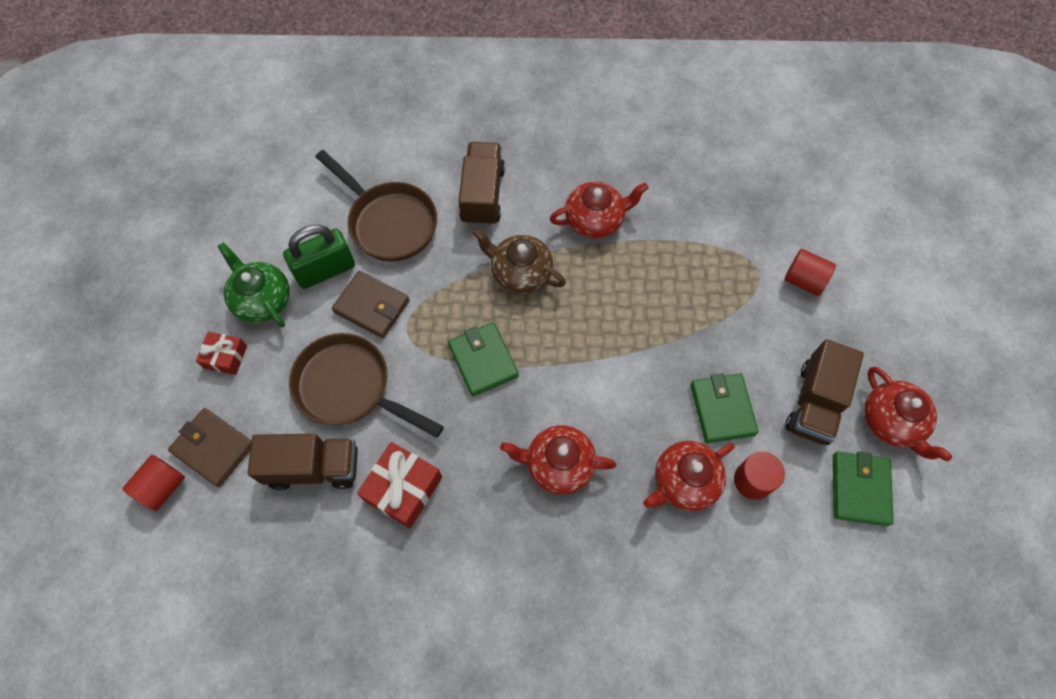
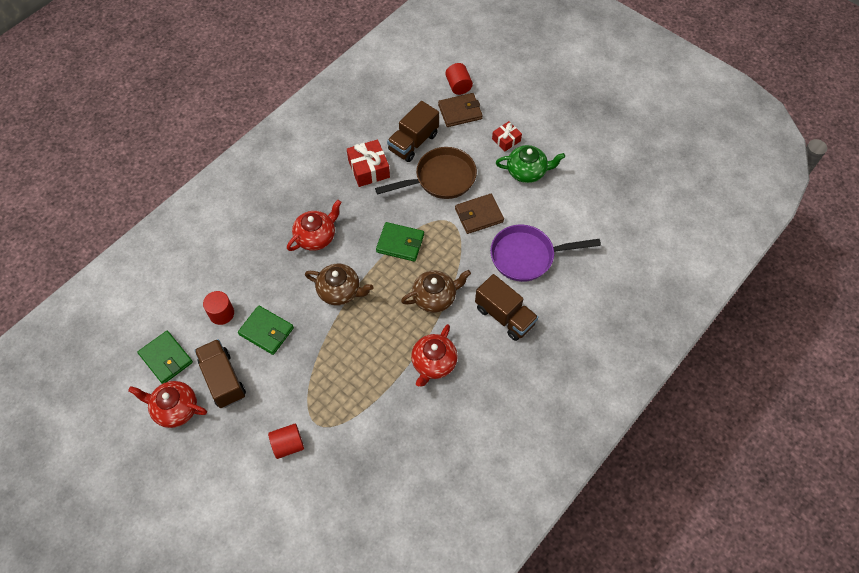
camera: 130 degrees right, 5 degrees down
(325, 270) = (521, 208): green padlock -> none
(389, 222) = (527, 256): brown pan -> purple pan
(602, 374) = (340, 291): none -> brown teapot
(684, 482) = (253, 283): red teapot -> none

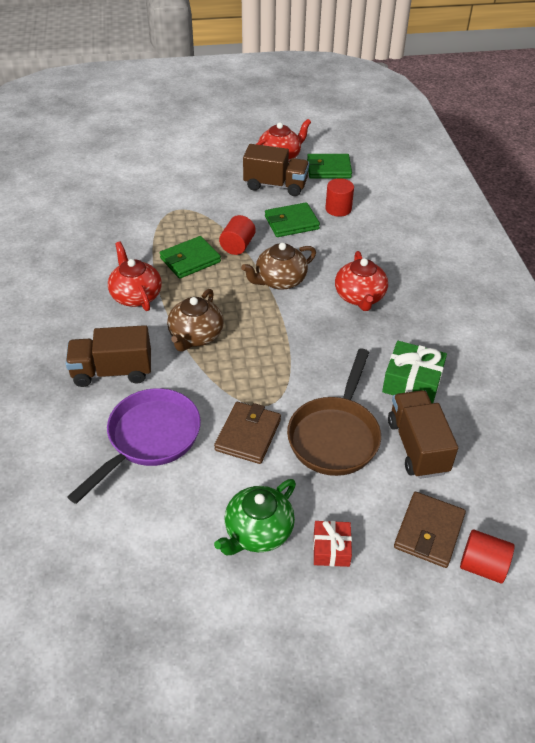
camera: 130 degrees right, 15 degrees down
(288, 445) = (181, 190): red cylinder -> red cylinder (237, 246)
(368, 169) = (412, 382): red gift -> green gift
(400, 243) = (285, 349): green wallet -> green wallet (190, 260)

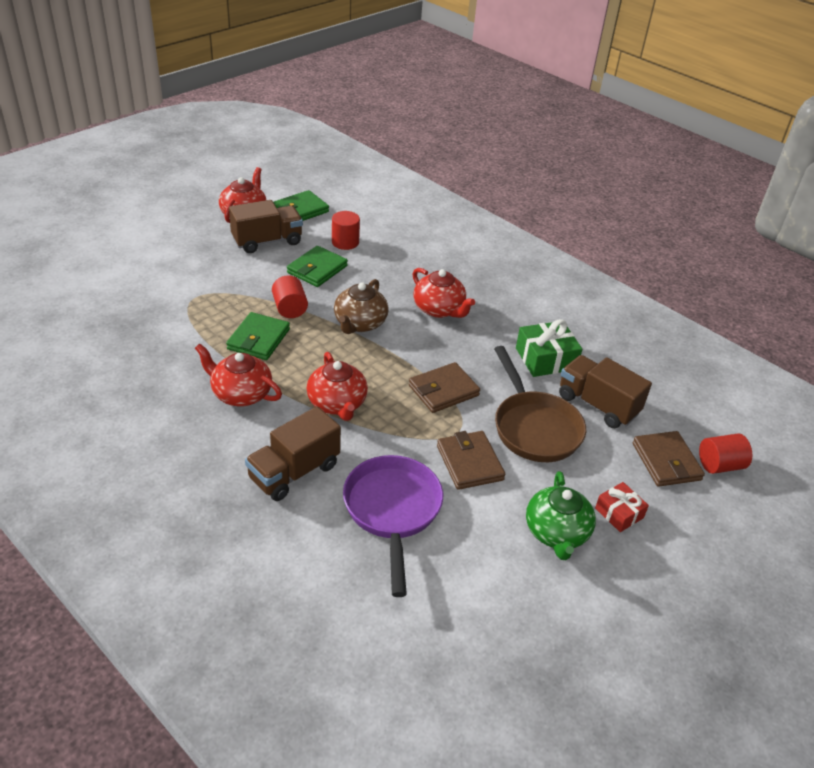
camera: 40 degrees left, 5 degrees down
(195, 336) = (337, 404): brown teapot -> red teapot
(290, 366) = (443, 390): none -> brown wallet

